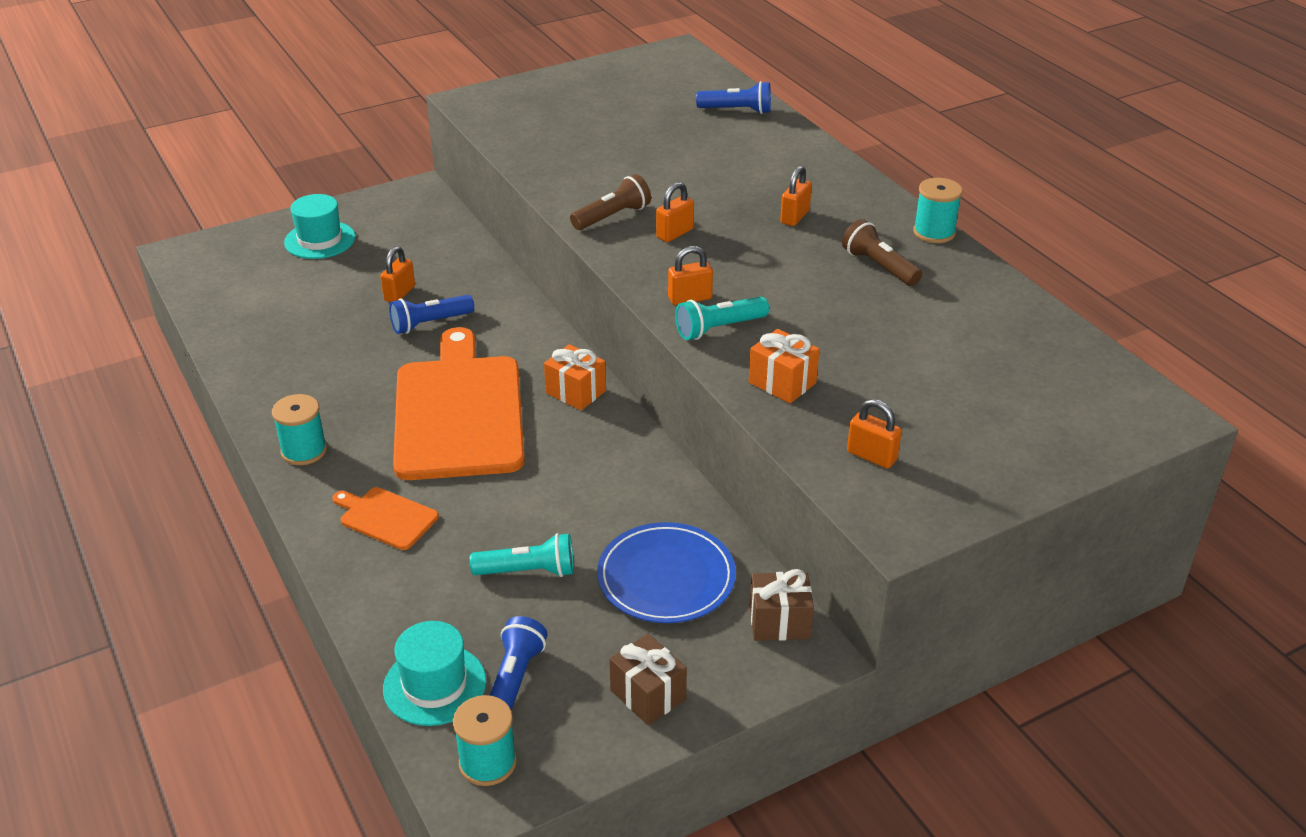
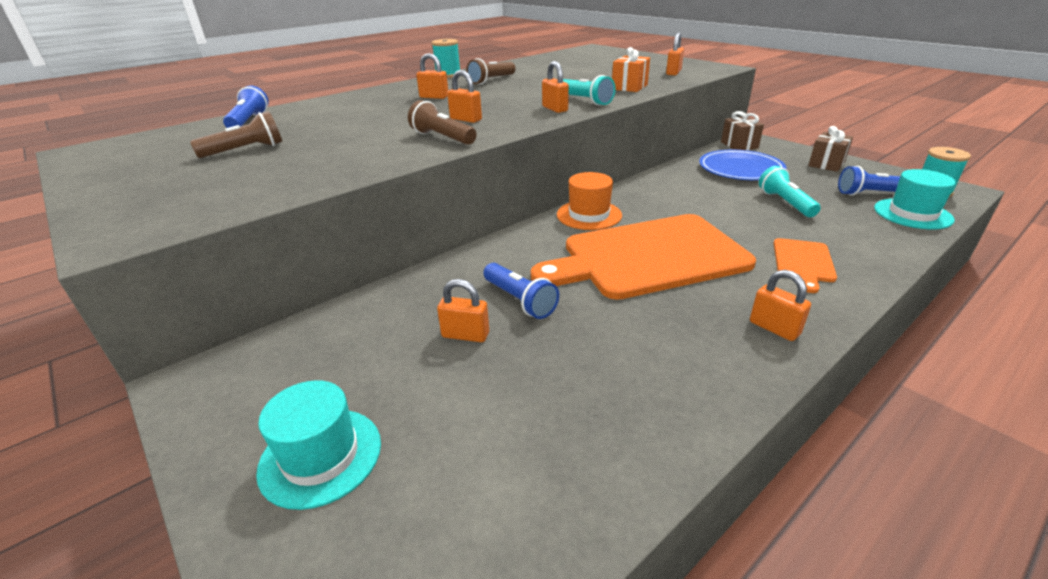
camera: 100 degrees left, 5 degrees down
(304, 451) = (774, 328): turquoise spool -> orange padlock
(575, 392) = (589, 215): orange gift -> orange hat
(633, 120) = (245, 150): none -> brown flashlight

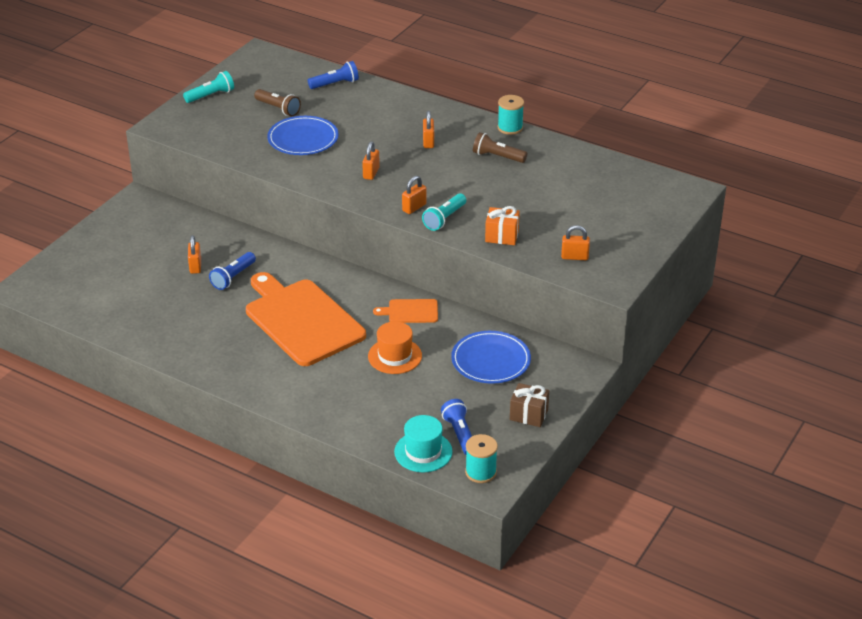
camera: 70 degrees right, 5 degrees up
(320, 456) = (106, 250): turquoise hat -> none
(342, 143) = (303, 139): none -> blue plate
(442, 138) = (326, 174): brown flashlight -> none
(589, 215) = (357, 286): orange hat -> orange hat (395, 356)
(739, 145) = (562, 359): brown gift -> none
(774, 328) = (234, 372): orange padlock -> none
(785, 203) = (419, 384): turquoise flashlight -> turquoise flashlight (211, 95)
(803, 262) = (317, 388): orange cutting board -> orange cutting board (410, 311)

